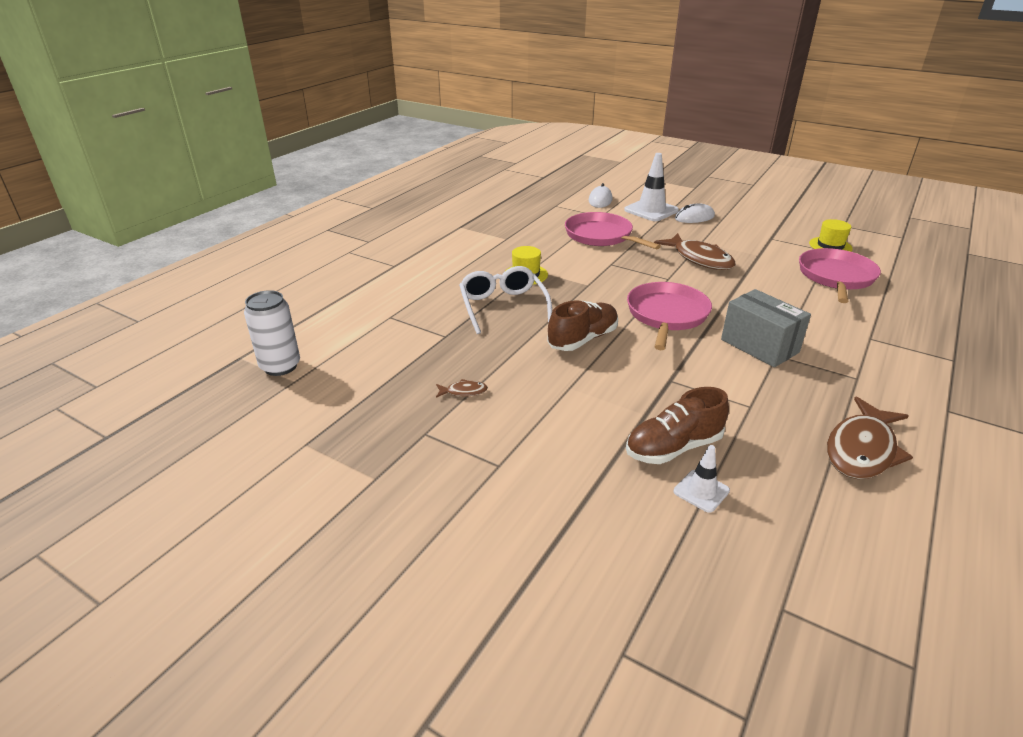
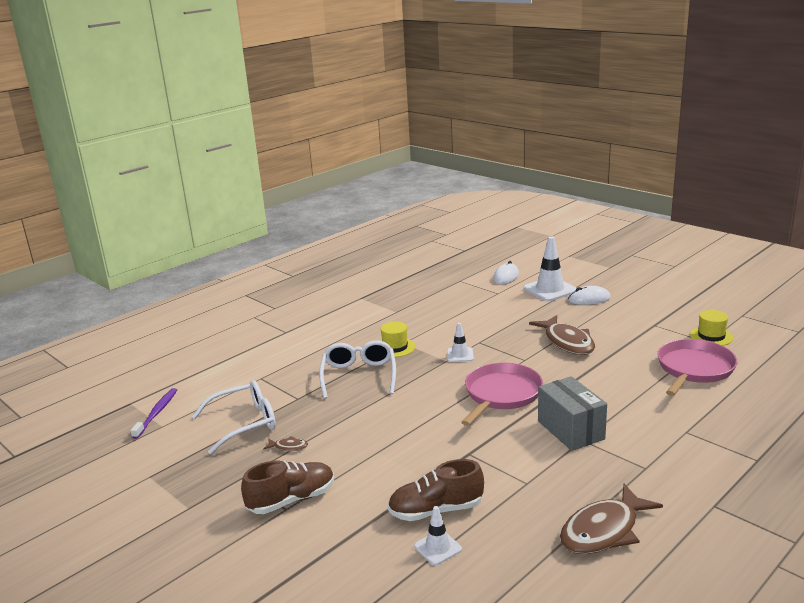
camera: 15 degrees right, 10 degrees down
(280, 366) = (157, 413): white can -> purple toothbrush
(396, 369) = (244, 423): none -> white glasses
(583, 339) = (412, 410): brown shoe -> brown shoe (292, 500)
(599, 278) = (460, 355): none -> white traffic cone
(601, 236) = (485, 313): pink pan -> none

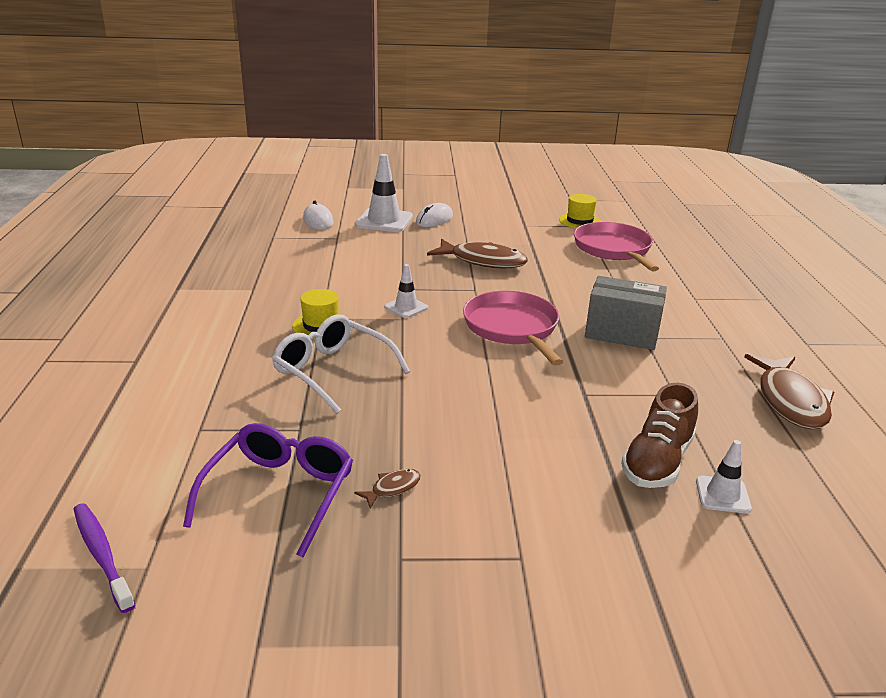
camera: 50 degrees left, 5 degrees up
(244, 423) = (279, 493): white glasses -> purple glasses
(292, 500) = (509, 544): brown shoe -> none

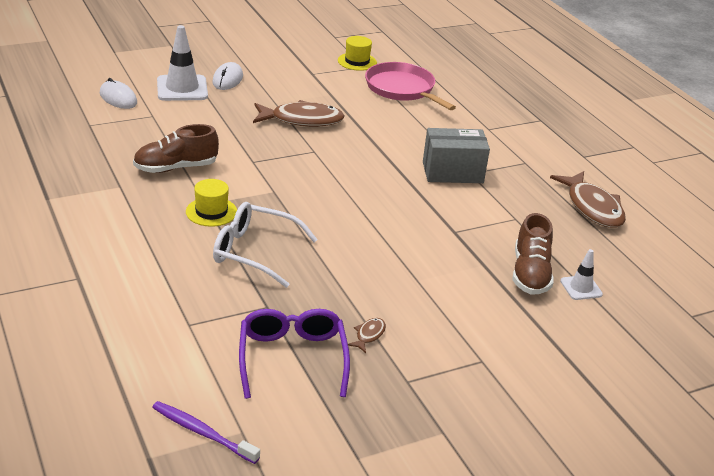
camera: 25 degrees left, 5 degrees up
(320, 282) = (176, 168): none -> brown shoe
(406, 307) = (270, 180): white traffic cone -> none
(512, 328) = (368, 183): pink pan -> none

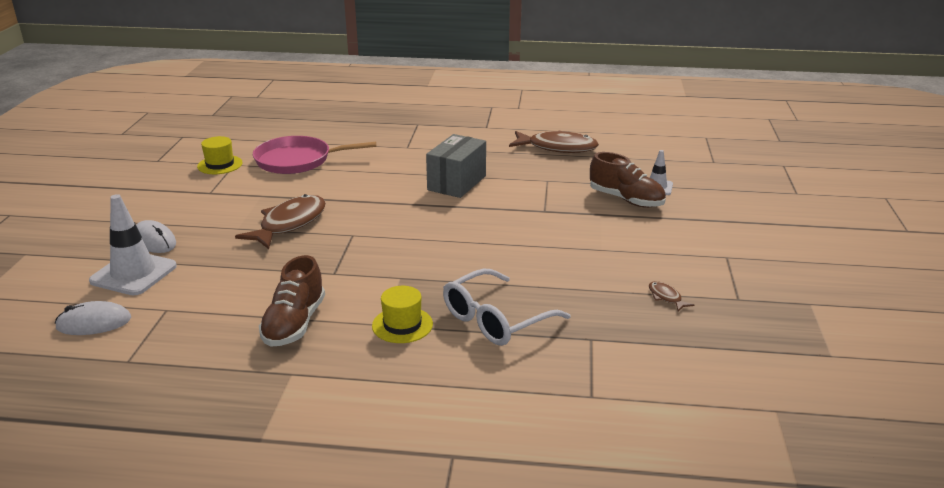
camera: 55 degrees left, 5 degrees down
(202, 432) = (769, 436): purple toothbrush -> none
(292, 358) = (679, 348): purple glasses -> none

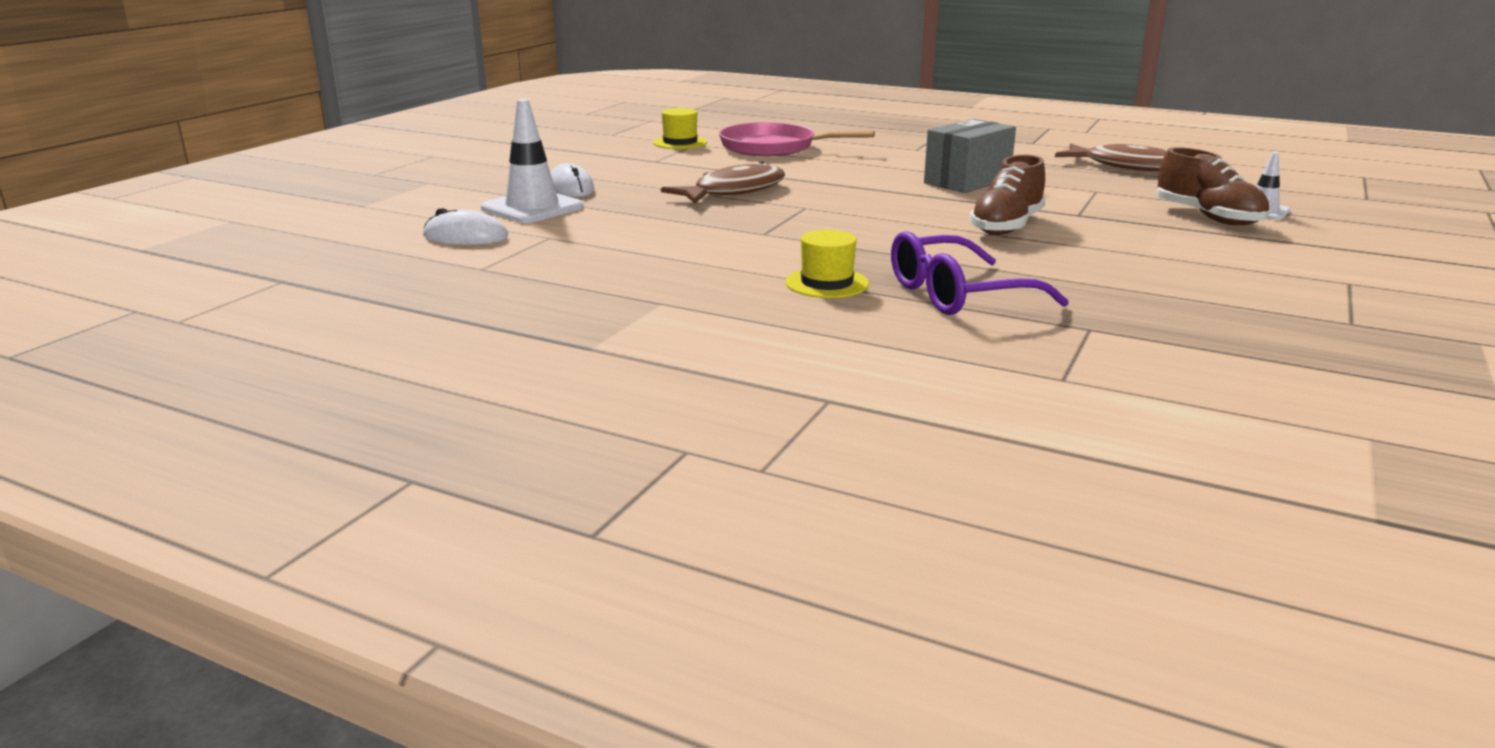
camera: 20 degrees right, 5 degrees down
(294, 324) = (691, 265): brown shoe -> brown shoe (1006, 226)
(496, 319) = (958, 294): white glasses -> purple glasses
(666, 297) = (1229, 307): brown fish -> none

